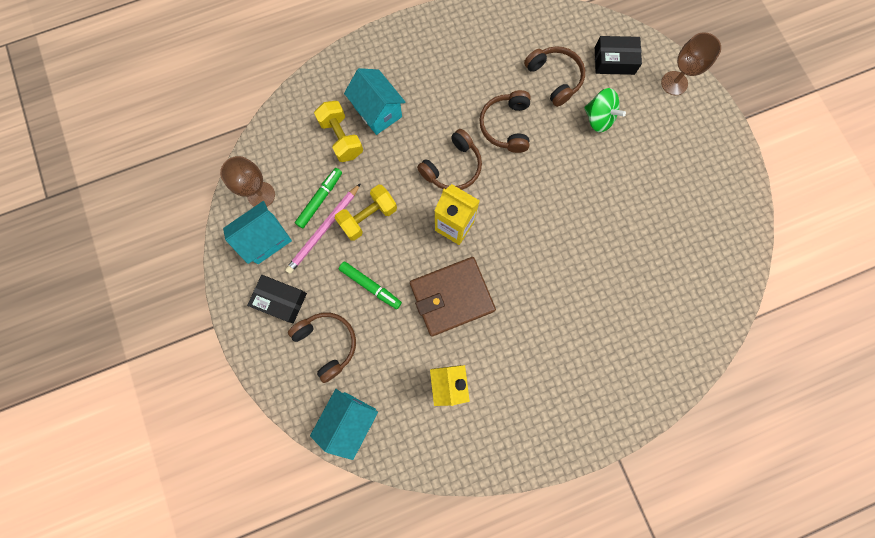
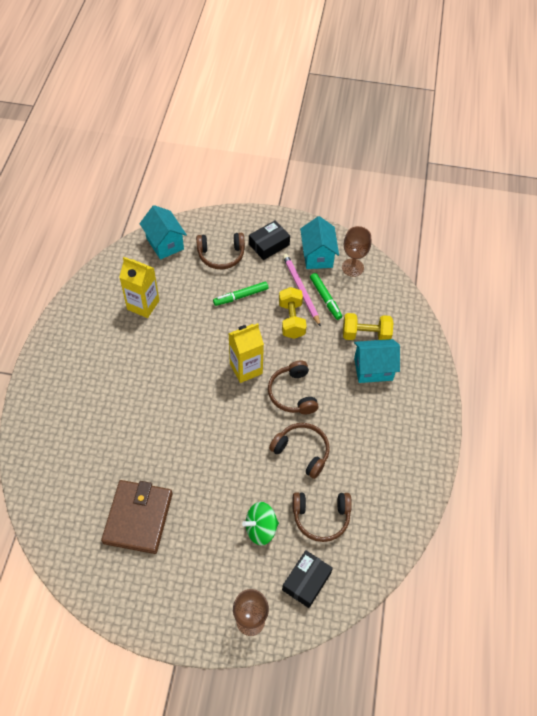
camera: 120 degrees right, 20 degrees down
(452, 297) = (196, 338): brown wallet -> brown wallet (138, 518)

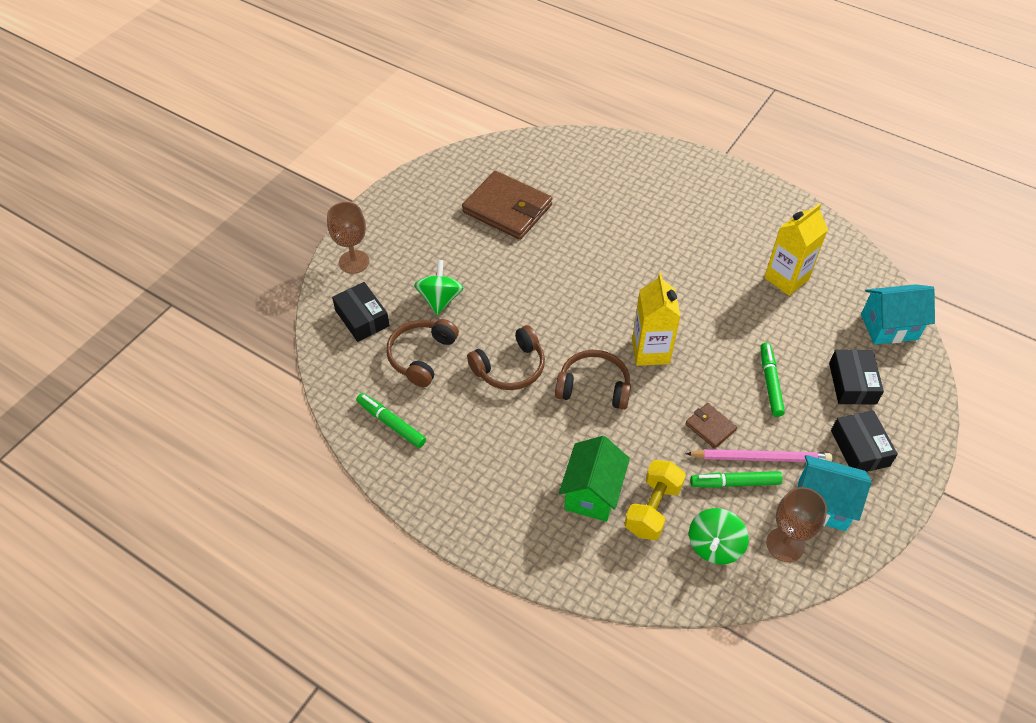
camera: 115 degrees right, 5 degrees down
(221, 255) = (852, 383): brown headphones -> black box
(291, 320) = (710, 427): yellow dumbbell -> brown wallet
(372, 299) = (714, 546): none -> green spinning top
(373, 369) = (592, 493): turquoise house -> green house
(388, 511) = (391, 423): none -> green marker

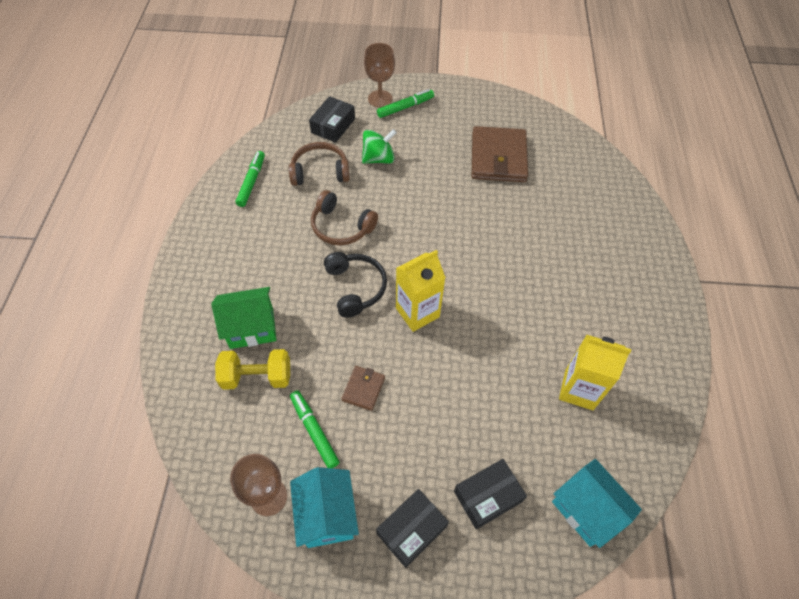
camera: 60 degrees right, 5 degrees up
(594, 387) = (355, 287): brown headphones -> black headphones
(714, 546) = (241, 438): green spinning top -> none
(760, 458) = (352, 442): pink pencil -> none
(770, 383) = (442, 420): green marker -> green marker (405, 107)

